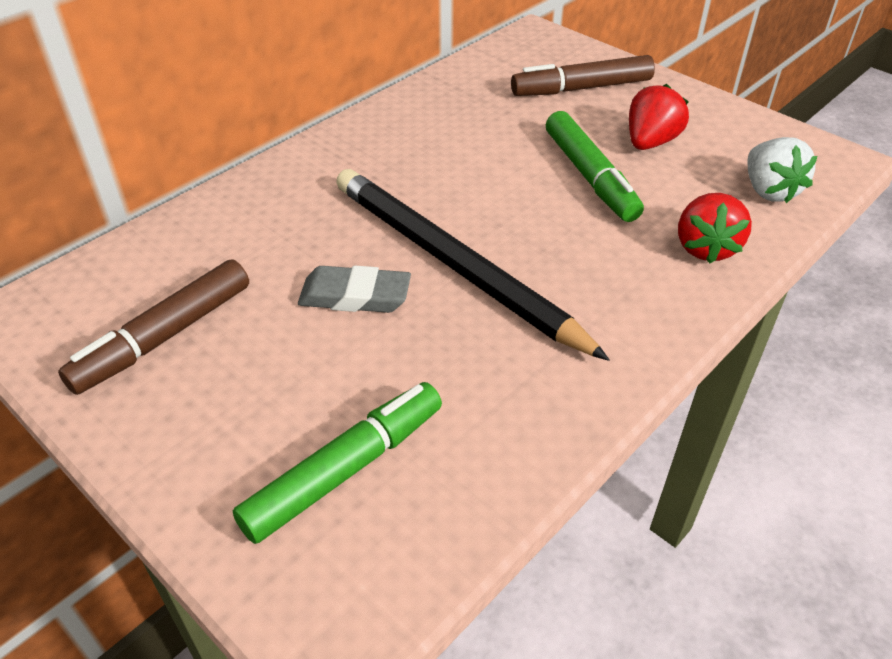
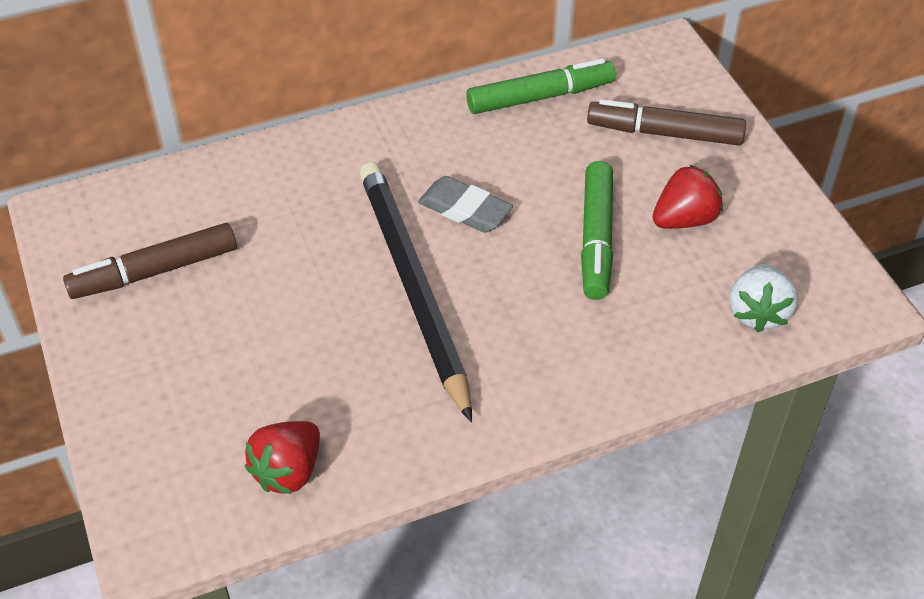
camera: 25 degrees right, 5 degrees up
(345, 470) = (224, 430): green marker -> green marker (540, 97)
(355, 296) = (315, 287): grey eraser -> grey eraser (464, 210)
(705, 248) = (645, 349): red strawberry -> red strawberry (288, 471)

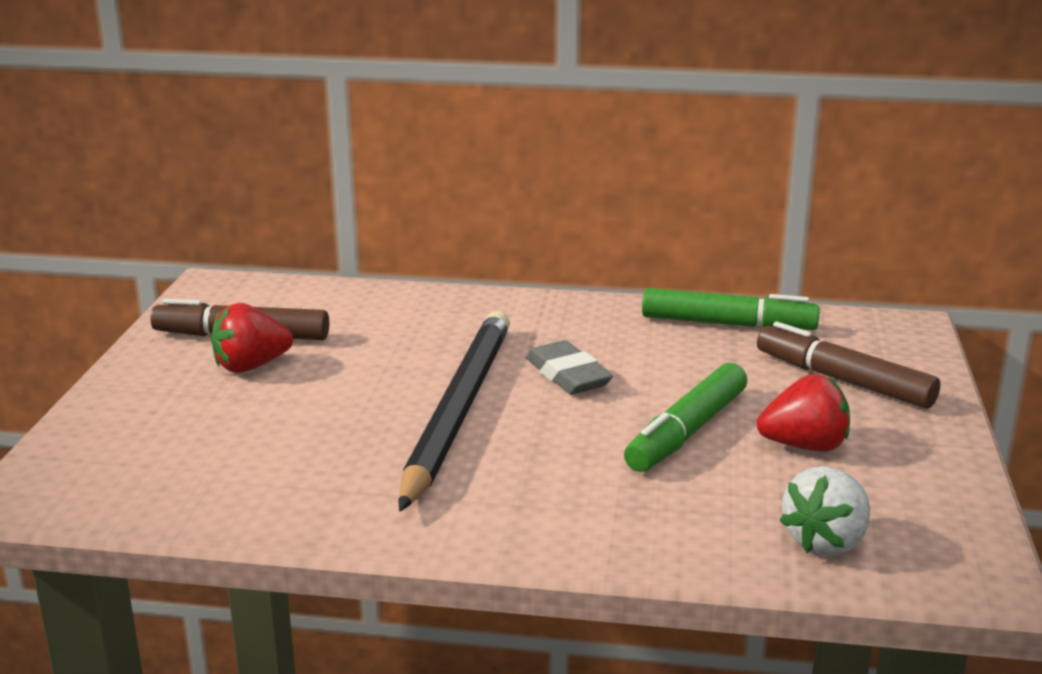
camera: 30 degrees right, 25 degrees down
(288, 471) = (193, 493): red strawberry -> red strawberry (251, 366)

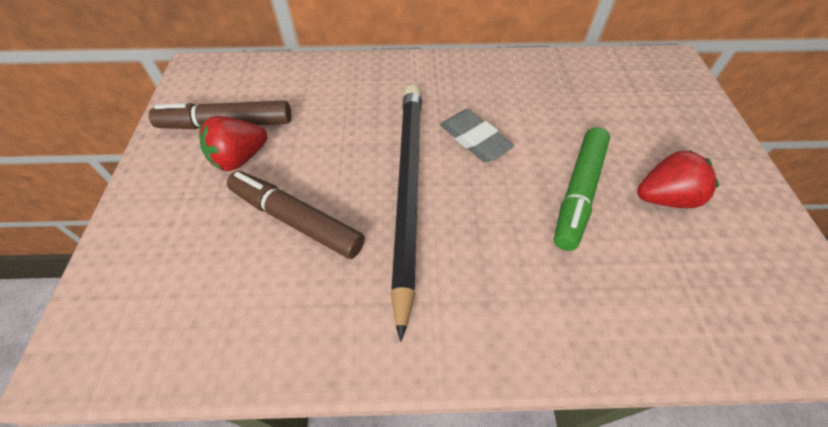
camera: 10 degrees left, 30 degrees up
(728, 324) = (563, 73): green marker -> none
(826, 542) = (726, 312): white strawberry -> none
(843, 380) = (659, 122): brown marker -> brown marker (296, 220)

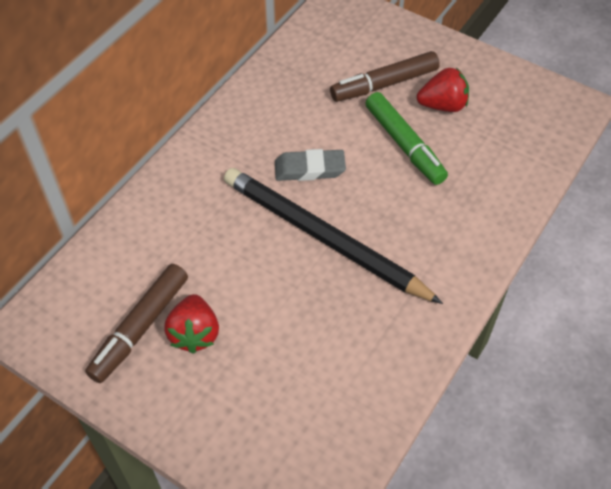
camera: 55 degrees left, 0 degrees up
(296, 220) = (295, 321): brown marker -> brown marker (384, 84)
(664, 198) = (442, 105): red strawberry -> red strawberry turned 60 degrees clockwise

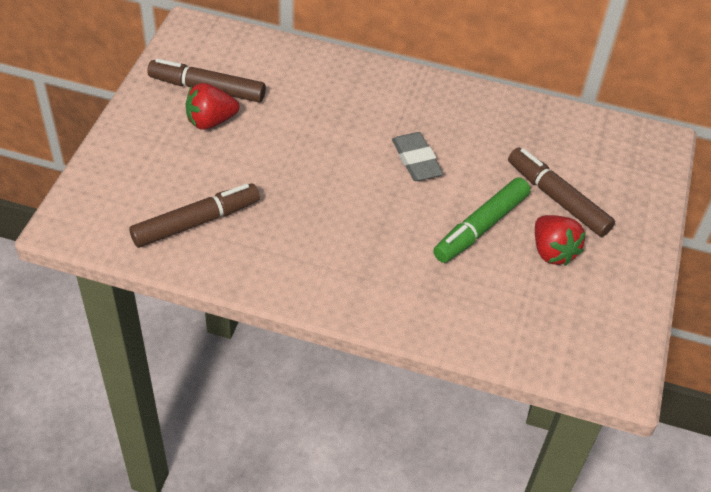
camera: 70 degrees right, 5 degrees down
(324, 238) = (339, 185): black pencil -> none
(341, 375) = (196, 222): none -> brown marker

